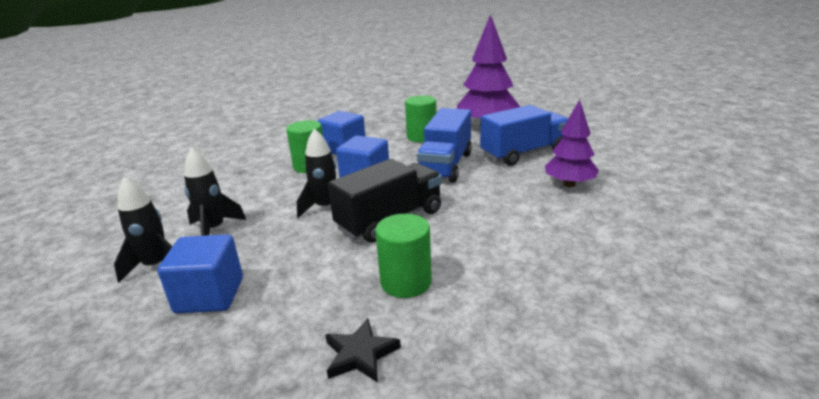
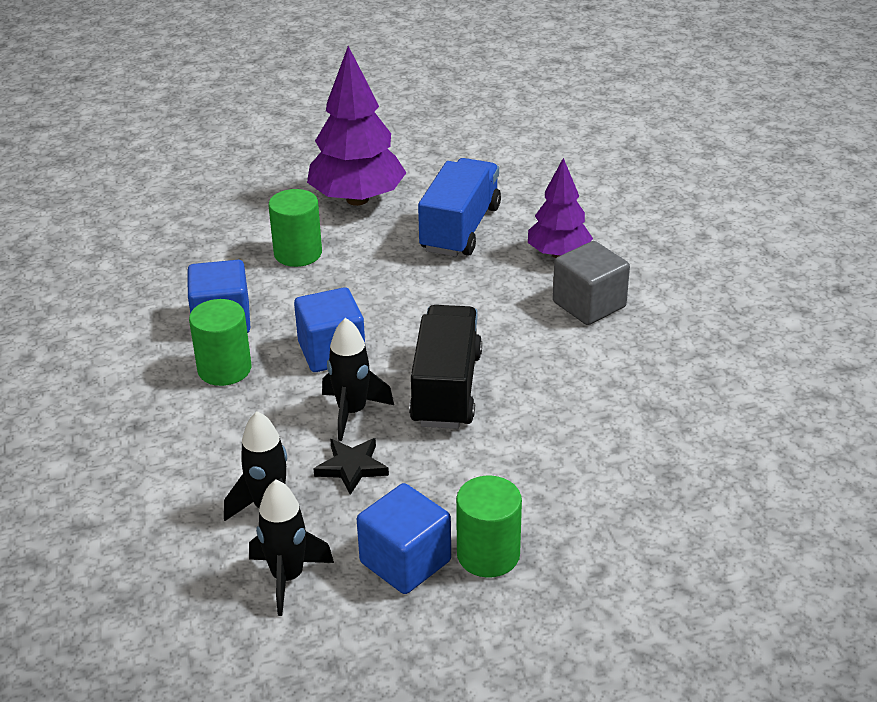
camera: 45 degrees left, 10 degrees up
(360, 354) = (612, 516): black star -> black star (352, 467)
(406, 282) = (559, 441): green cylinder -> green cylinder (488, 555)
(445, 165) = (397, 287): blue truck -> none
(550, 217) = (589, 305): none -> grey cube

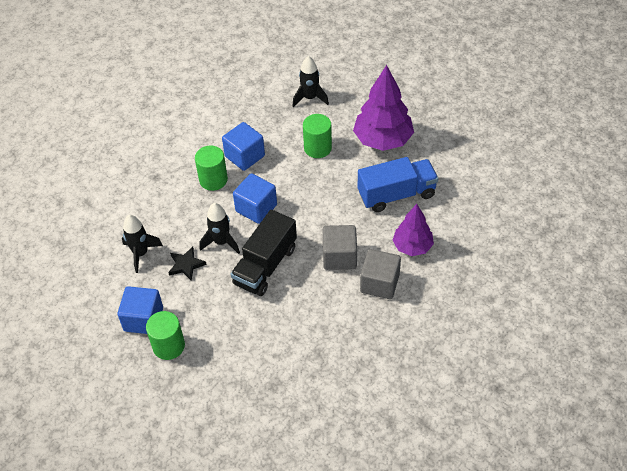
camera: 55 degrees right, 15 degrees up
(287, 578) = (106, 286): black rocket -> black rocket (310, 98)
(446, 389) = (265, 266): black truck -> black truck turned 150 degrees clockwise
(507, 317) = (339, 257): none -> grey cube

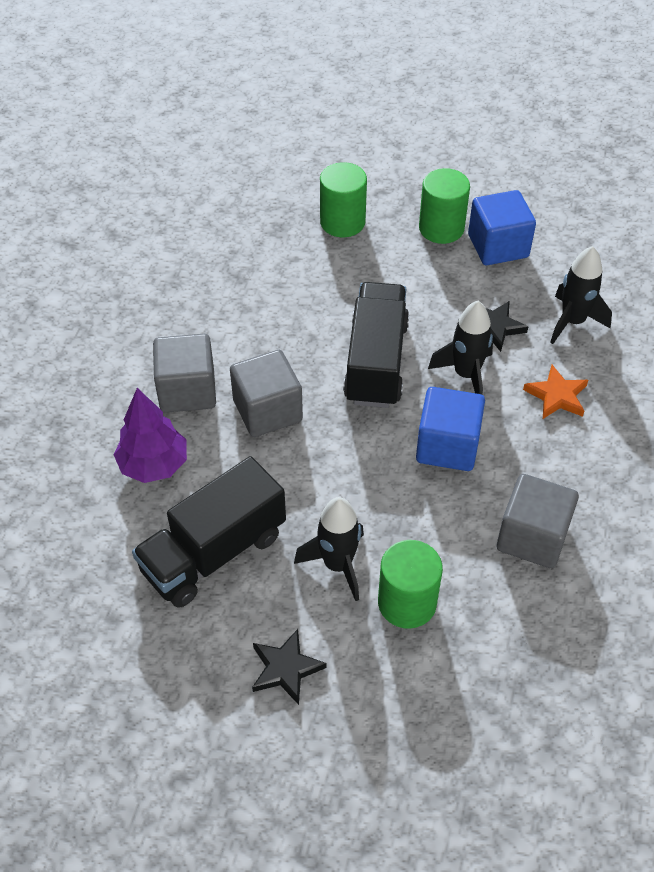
camera: 155 degrees right, 0 degrees up
(183, 215) = (557, 396): none -> orange star
(213, 180) = (554, 472): green cylinder -> green cylinder (342, 222)
(245, 156) = (532, 537): blue cube -> grey cube
(310, 98) = (490, 727): black rocket -> black rocket (338, 565)
(382, 140) = (286, 668): purple tree -> black star
(396, 194) = (214, 553): blue truck -> black truck

